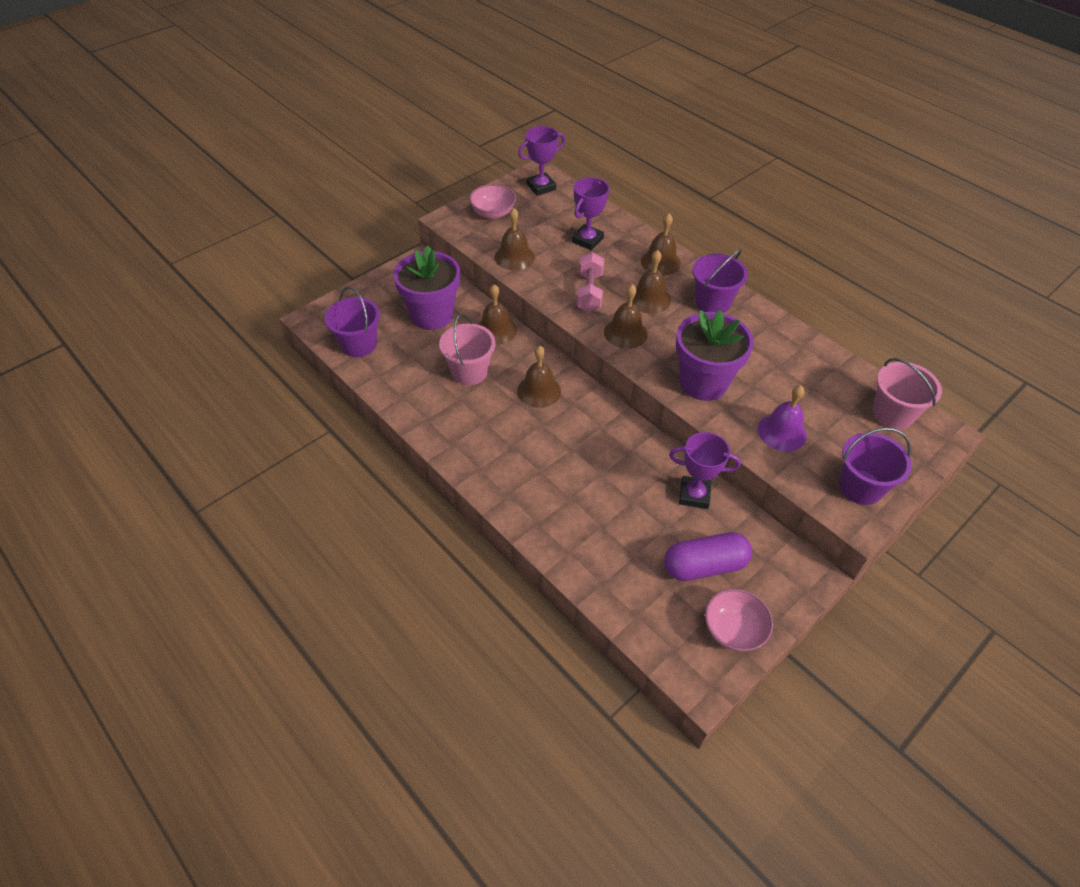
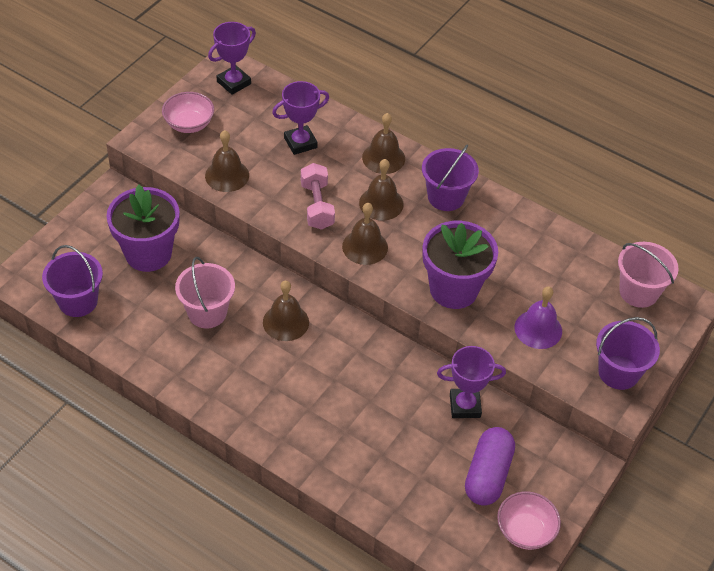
camera: 15 degrees left, 0 degrees up
(496, 330) = (222, 260): brown bell -> none
(587, 240) = (300, 143): purple trophy -> purple trophy turned 45 degrees clockwise
(704, 566) = (488, 475): purple capsule -> purple capsule turned 45 degrees counterclockwise

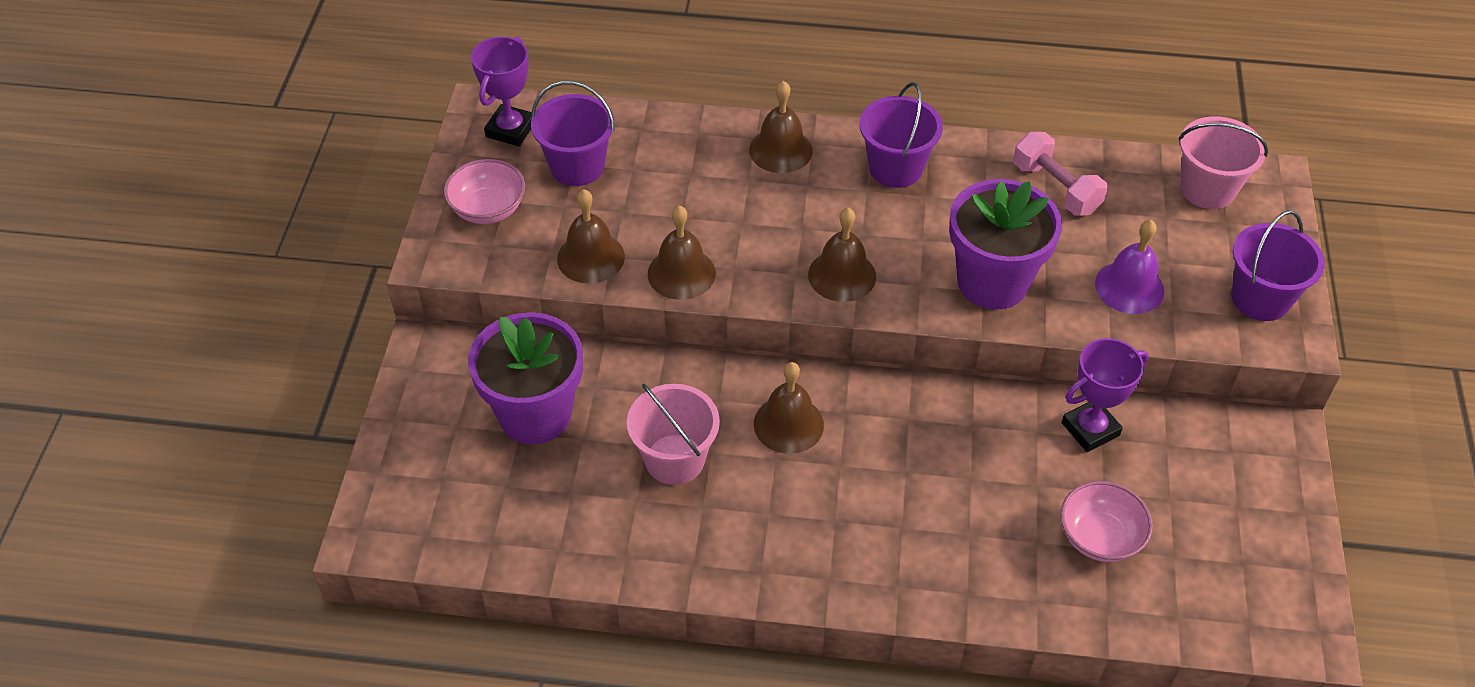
camera: 25 degrees left, 0 degrees up
(78, 301) = (481, 527): purple bucket -> purple bucket (577, 166)
(300, 143) = (658, 174): purple trophy -> none
(317, 206) = (741, 248): pink dumbbell -> pink dumbbell (1055, 188)
(381, 203) = (821, 210): brown bell -> brown bell (681, 273)
(488, 475) = (1182, 505): purple capsule -> none
(525, 531) = (1277, 554): pink bowl -> pink bowl (1099, 537)

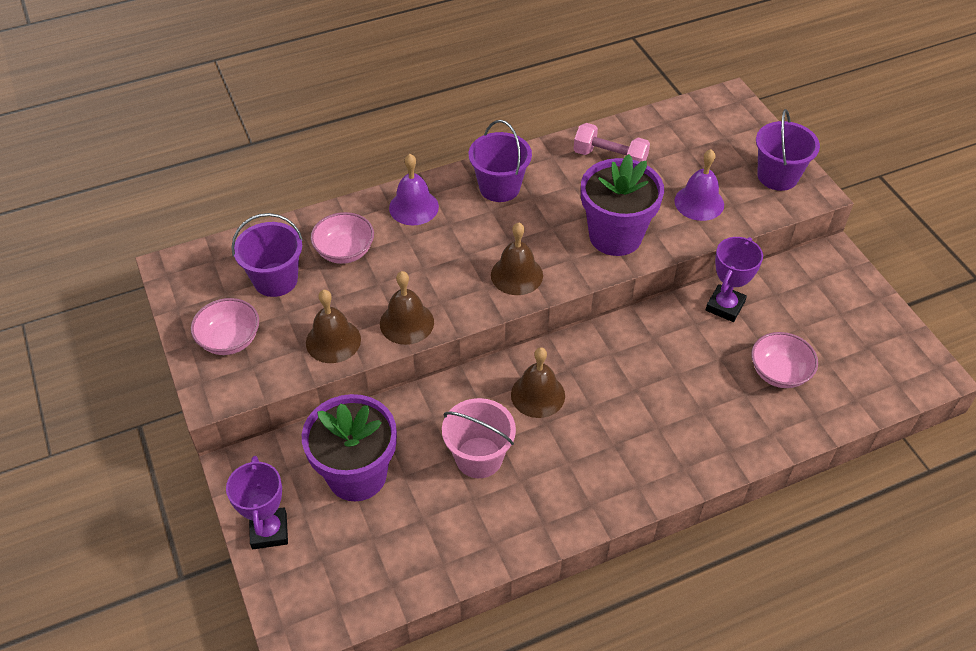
camera: 30 degrees left, 0 degrees up
(510, 130) = (205, 274): purple trophy -> purple trophy (269, 531)
(670, 167) = (345, 251): none -> pink bowl
(780, 150) = (413, 207): brown bell -> purple bell
(1207, 189) = (699, 121): pink bucket -> none

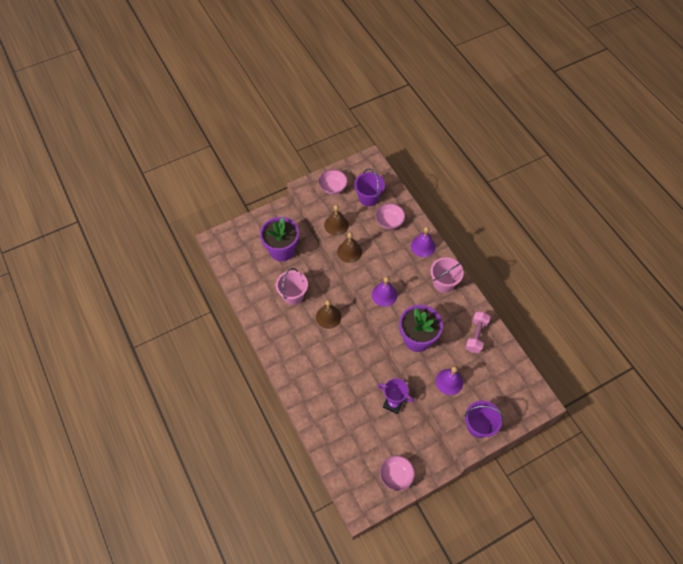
camera: 85 degrees right, 10 degrees up
(269, 531) = (255, 224): purple trophy -> none
(499, 187) = (443, 283): purple bucket -> pink bucket
(516, 275) = (384, 295): brown bell -> purple bell
(779, 373) = (352, 428): pink bowl -> pink bowl (396, 476)

